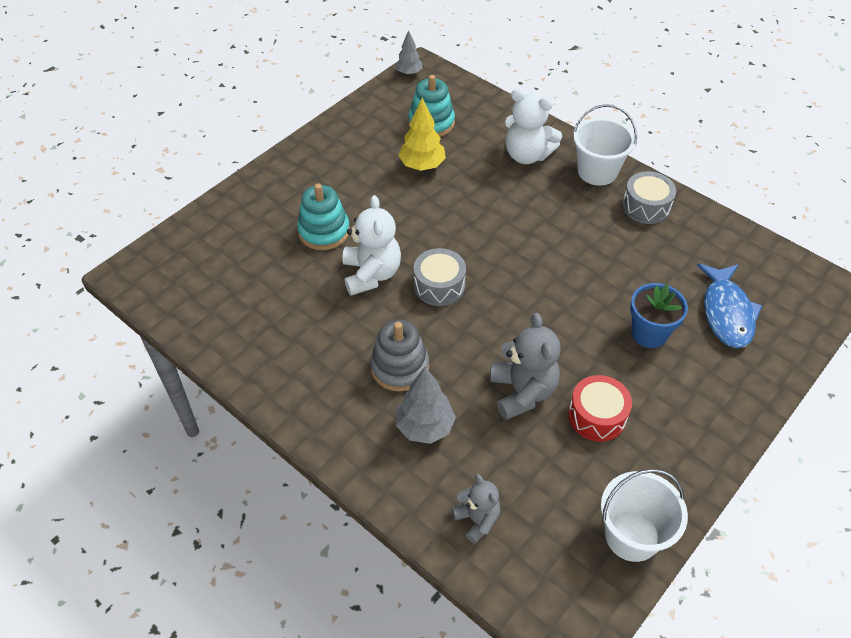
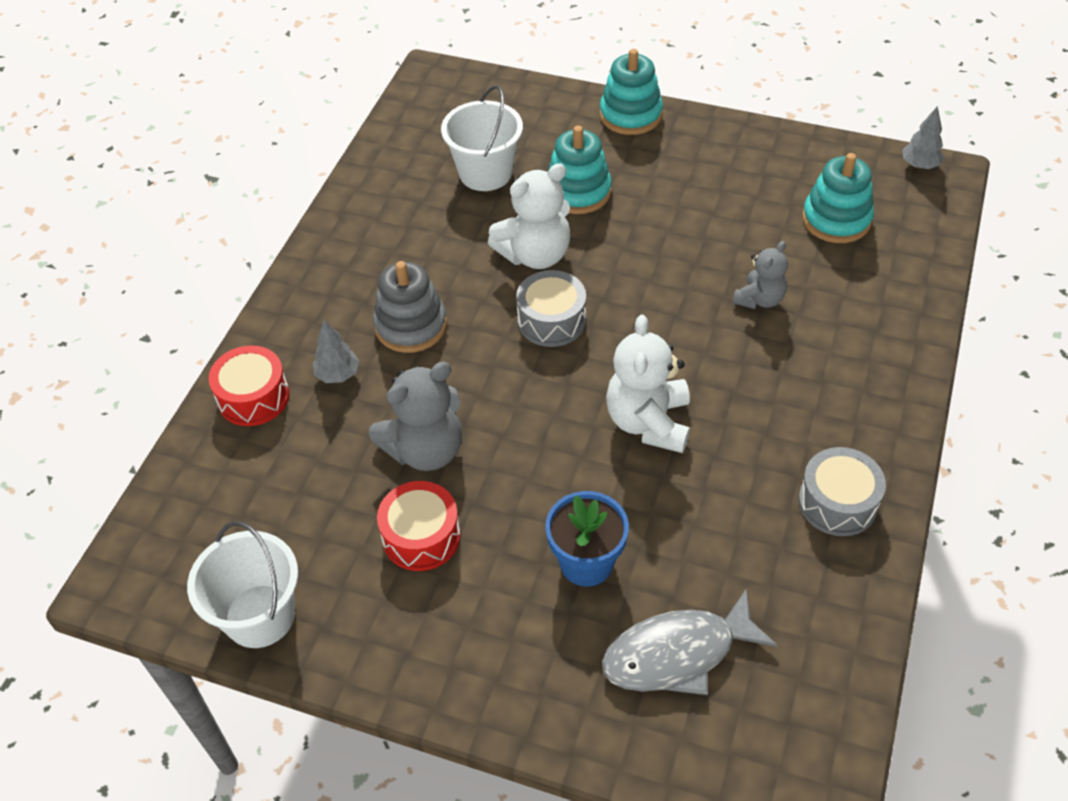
camera: 70 degrees right, 0 degrees up
(266, 178) = (630, 115): none -> turquoise stacking toy
(419, 491) = (253, 397): none -> red drum
(422, 165) = (748, 237): yellow tree -> none
(425, 427) = (338, 374): grey tree -> grey tree, size x0.65
(477, 520) = (234, 458): grey teddy bear -> grey teddy bear (759, 299)
(527, 155) = (847, 336): white teddy bear -> white teddy bear (648, 422)
(597, 171) = (871, 424): white bucket -> white bucket (485, 173)
(726, 313) = (677, 654): blue fish -> grey fish

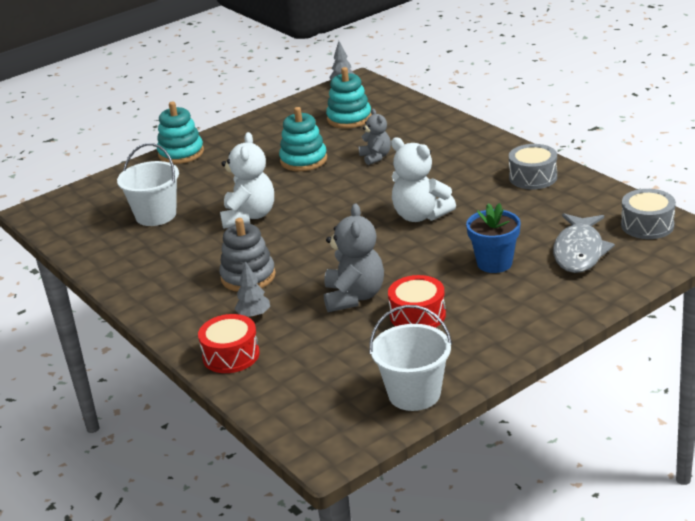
camera: 55 degrees left, 20 degrees down
(551, 320) = (308, 225): grey drum -> grey drum (647, 225)
(578, 192) = (218, 188): turquoise stacking toy -> turquoise stacking toy (303, 160)

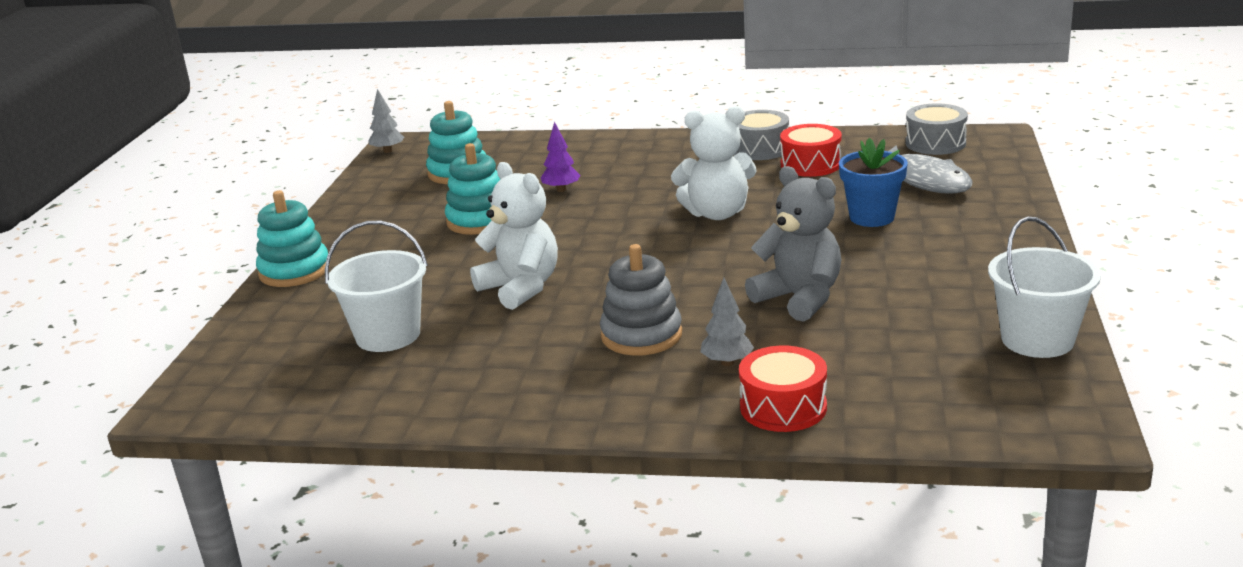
camera: 45 degrees left, 5 degrees down
(376, 157) = (561, 190): grey teddy bear -> purple tree
(417, 315) = (895, 283): red drum -> red drum (810, 164)

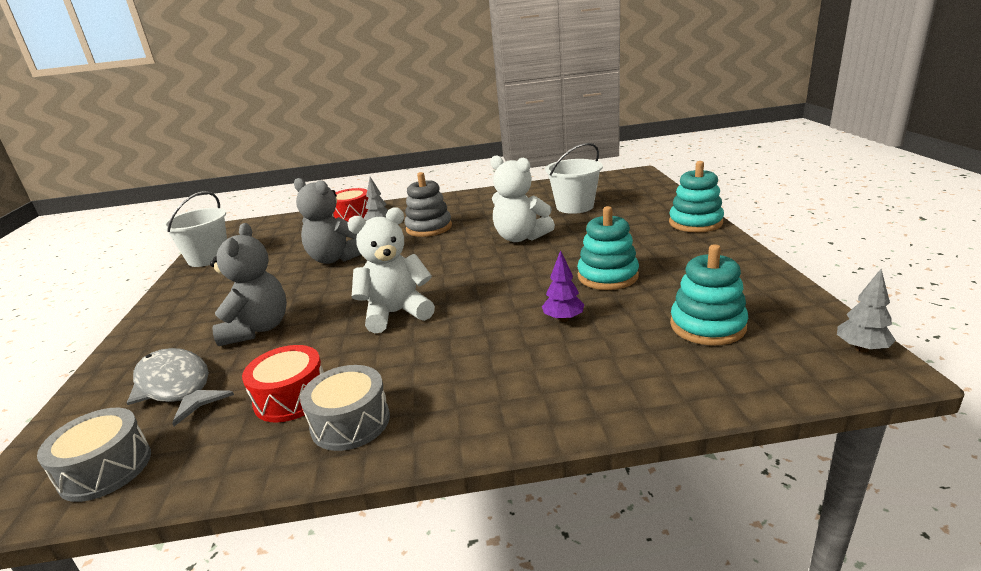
camera: 165 degrees right, 0 degrees up
(871, 217) = (257, 329): blue flower pot -> grey teddy bear

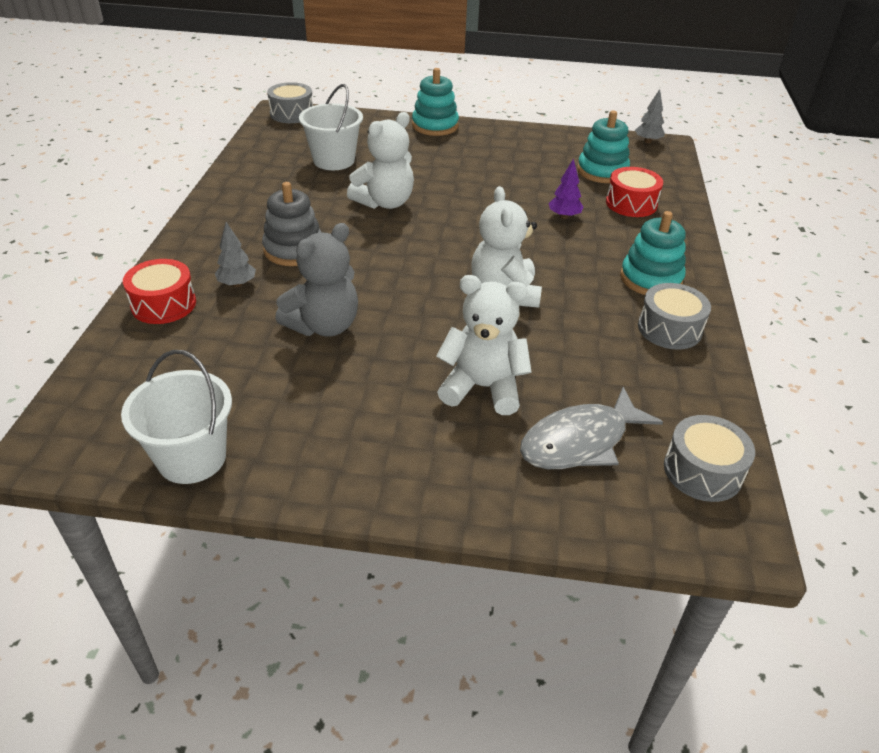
camera: 80 degrees left, 15 degrees up
(257, 329) = (482, 387): grey teddy bear -> white teddy bear
(291, 397) = (626, 360): red drum -> red drum (631, 203)
(607, 276) = (505, 183): turquoise stacking toy -> turquoise stacking toy (650, 279)
(639, 177) = (292, 114): none -> grey drum

